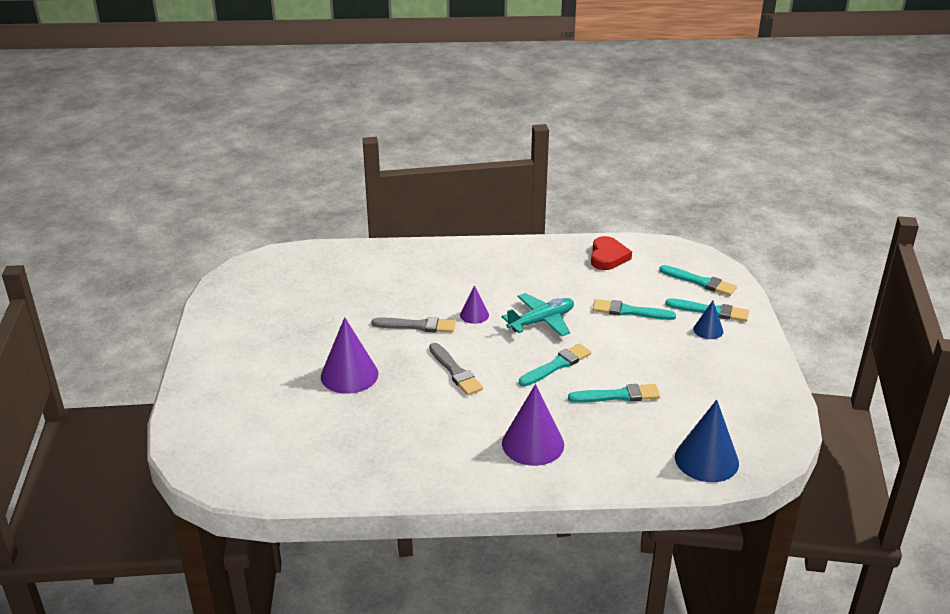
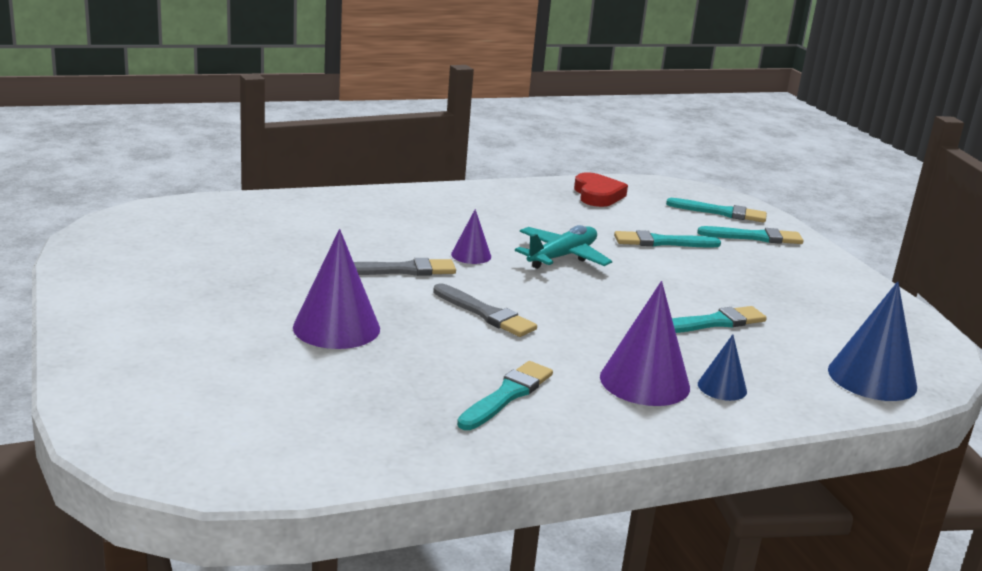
camera: 20 degrees left, 10 degrees down
(556, 365) = (614, 298): turquoise brush -> turquoise brush (507, 395)
(708, 330) = (766, 254): blue cone -> blue cone (722, 387)

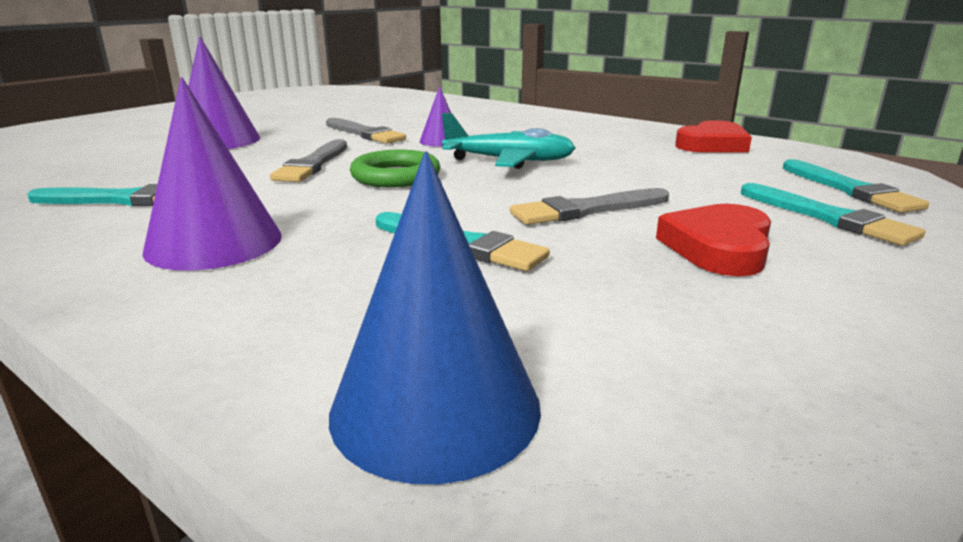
camera: 60 degrees right, 0 degrees up
(556, 298) = (396, 176): none -> green ring
(662, 242) = (661, 183): turquoise brush -> none
(688, 277) = (586, 210): none -> grey brush
(722, 387) = (241, 285): blue cone -> none
(770, 274) = (718, 247): none -> red heart

